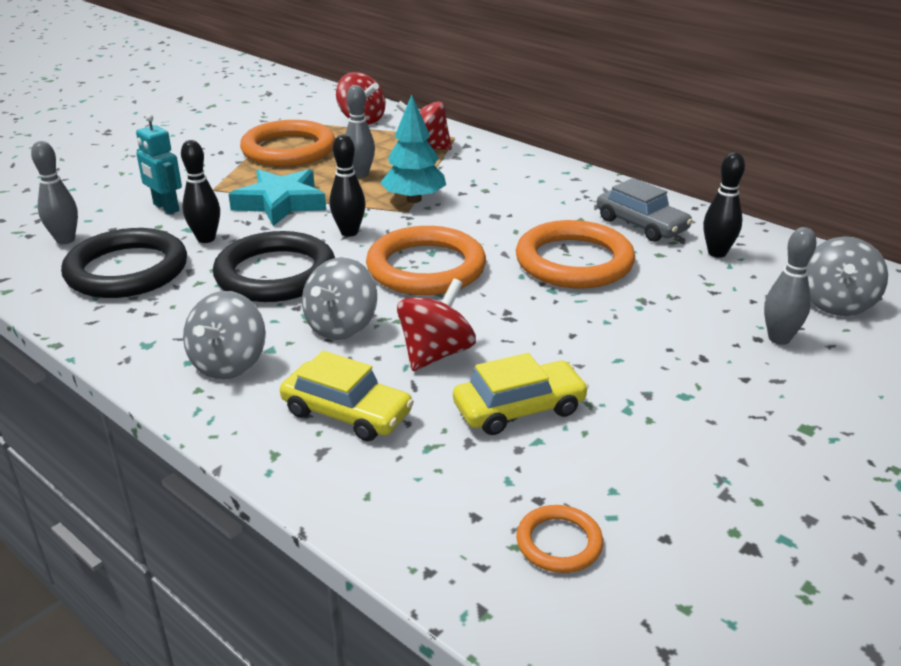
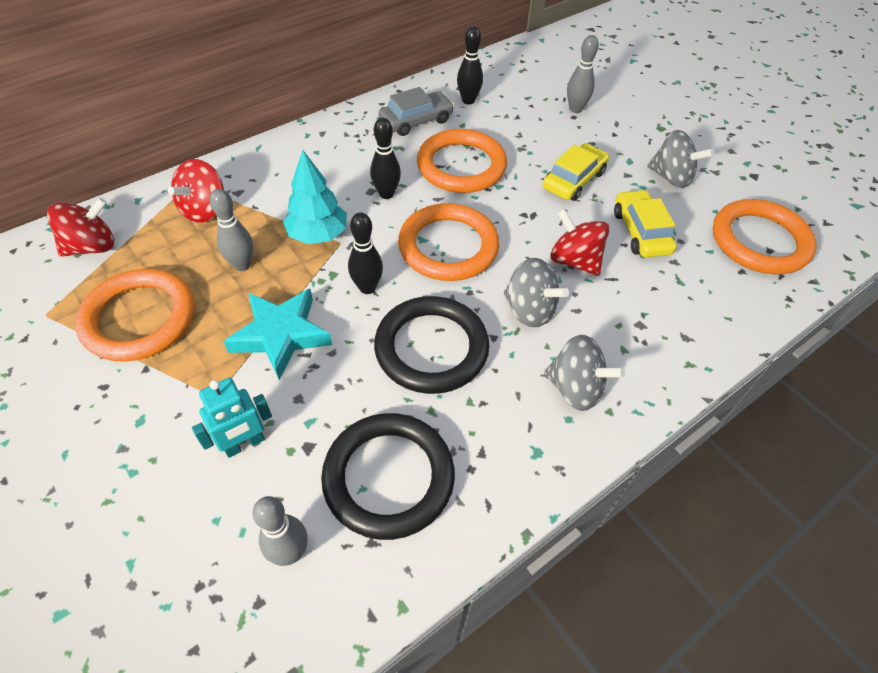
camera: 80 degrees left, 20 degrees up
(206, 239) = (340, 403): black bowling pin -> black bowling pin (386, 194)
(347, 413) = (643, 319): yellow car -> yellow car (574, 180)
(559, 542) = (759, 241): orange ring -> orange ring, size x2.07
(836, 304) = (541, 77): grey spinning top -> grey spinning top (671, 178)

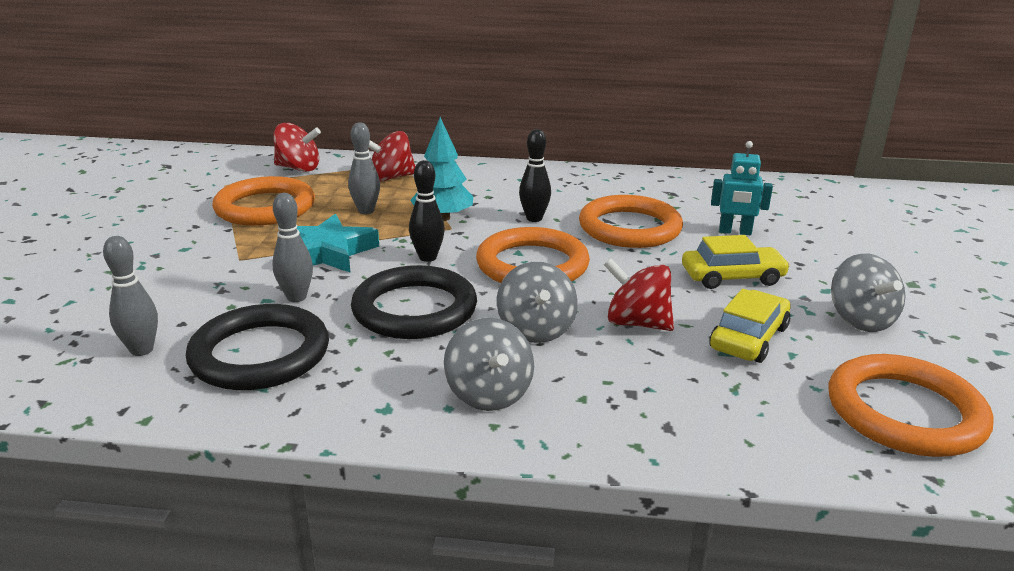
camera: 45 degrees right, 25 degrees down
(244, 444) = (213, 288): turquoise robot -> turquoise robot (735, 232)
(416, 121) = (634, 191): grey car -> none
(468, 100) = (707, 196): black bowling pin -> none
(574, 261) = (636, 323): red spinning top -> red spinning top turned 60 degrees counterclockwise
(575, 109) = (820, 237): grey bowling pin -> grey bowling pin (296, 297)

